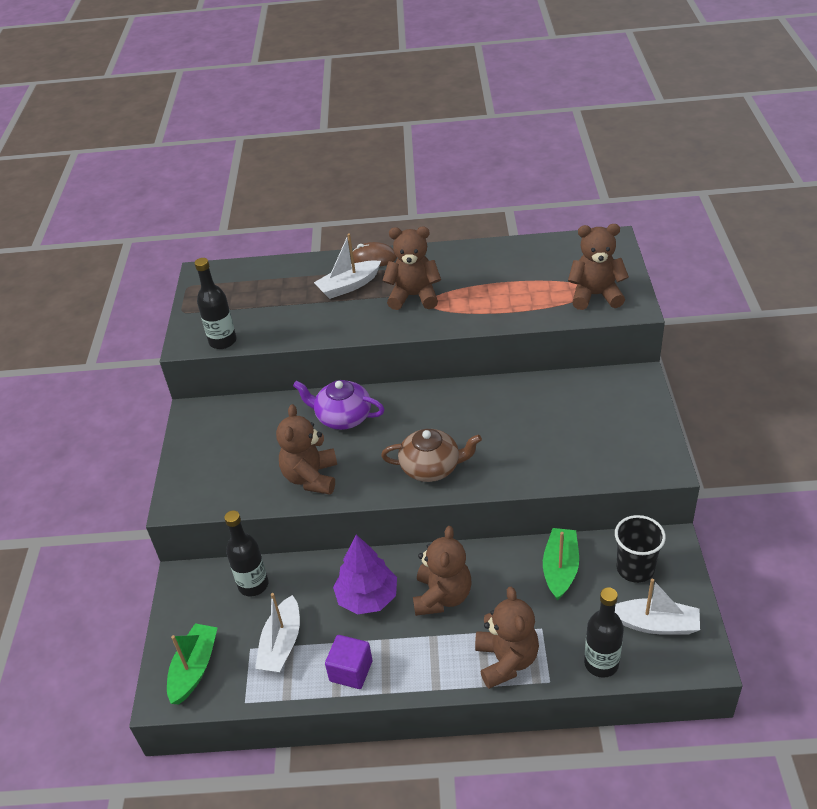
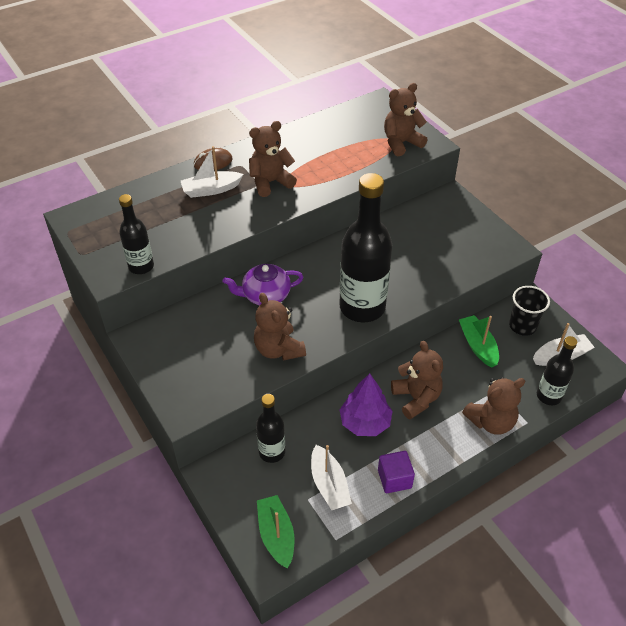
camera: 35 degrees left, 5 degrees up
(349, 286) = (211, 190): white boat -> white boat turned 45 degrees clockwise
(431, 467) = (362, 307): brown teapot -> black bottle
(506, 660) = (491, 421): brown teddy bear -> brown teddy bear turned 105 degrees clockwise

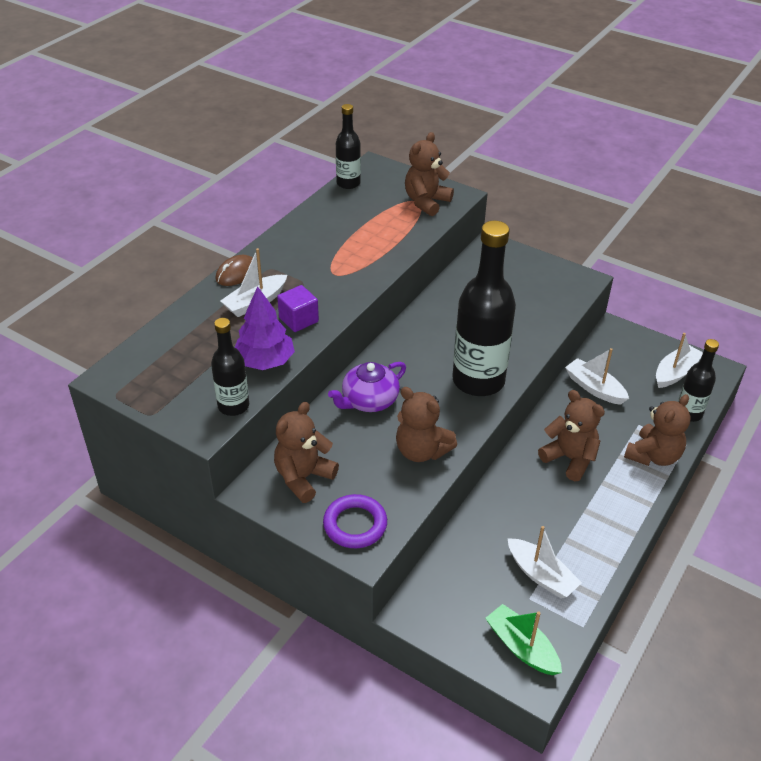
camera: 25 degrees left, 5 degrees down
(191, 389) = (355, 524): none -> purple ring
(270, 182) = (316, 277): brown teddy bear -> brown teddy bear (303, 477)
(272, 452) = (461, 565): black bottle -> black bottle (348, 183)
(365, 422) = (536, 500): purple tree -> purple tree (265, 361)
(394, 479) = (600, 544): purple cube -> purple cube (298, 320)
(478, 346) = (594, 388): green boat -> white boat
(522, 326) = (623, 355): black cup -> none

